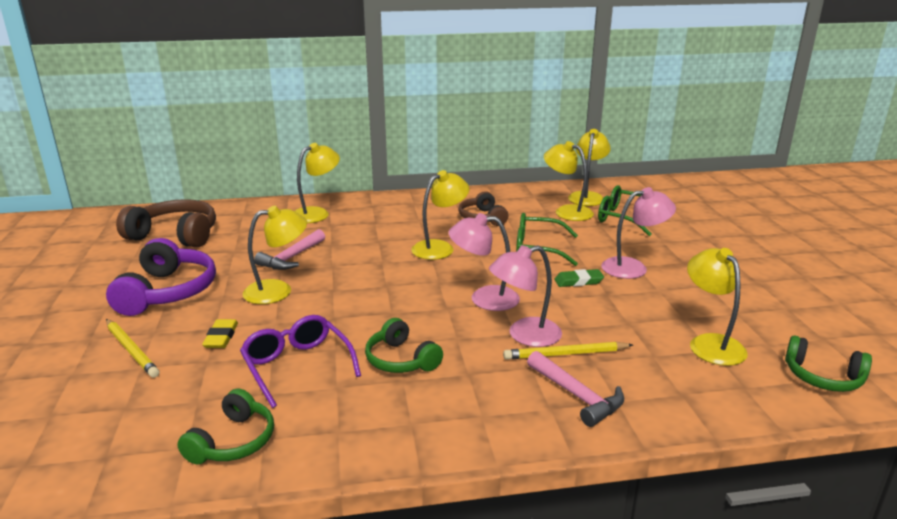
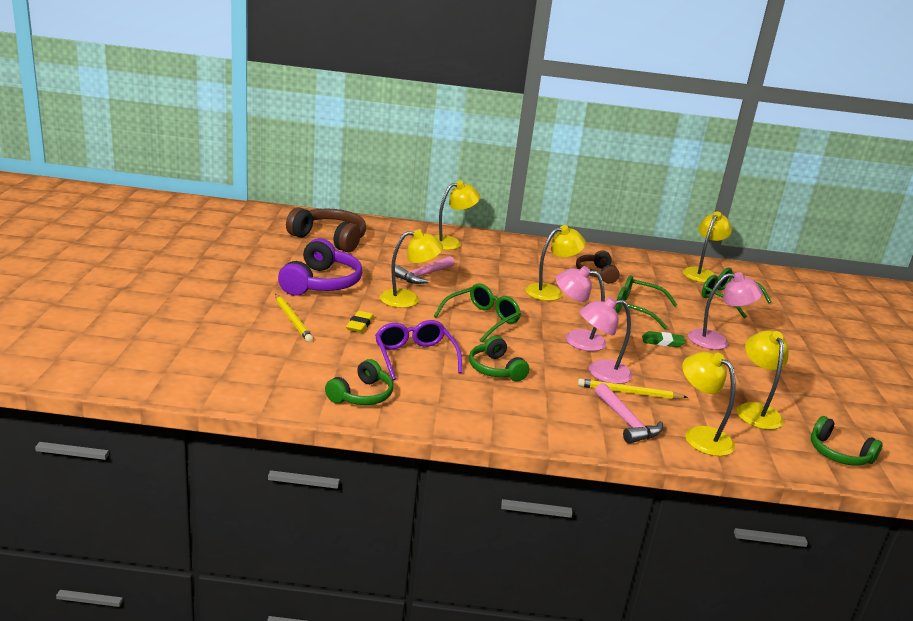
camera: 10 degrees right, 0 degrees up
(371, 298) = (482, 319): none -> green glasses
(567, 211) = (676, 283): yellow lamp -> yellow lamp (700, 436)

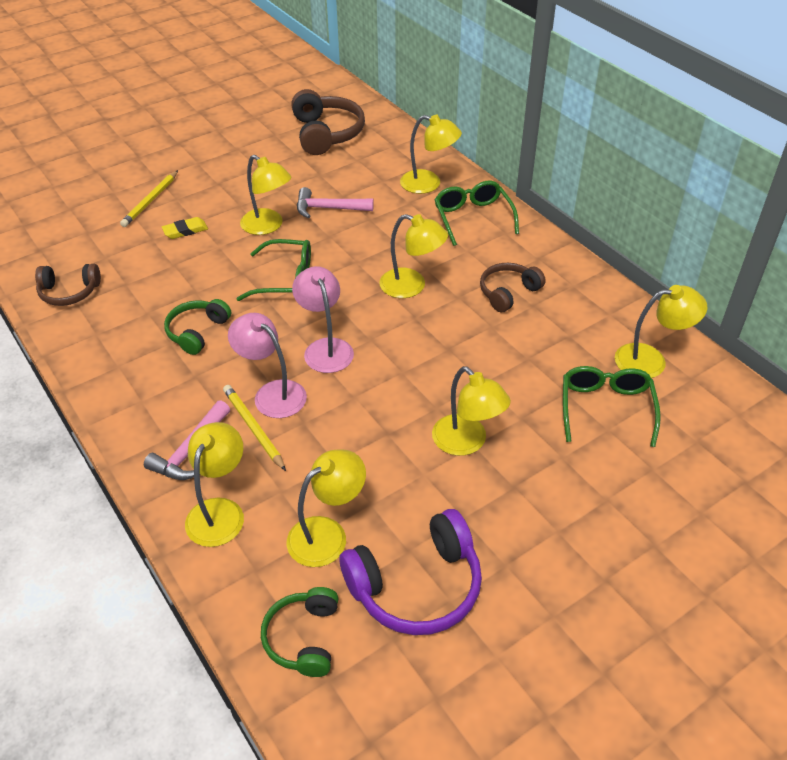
camera: 55 degrees right, 20 degrees up
(321, 283) = (234, 176): purple headphones -> purple headphones (416, 585)
(361, 395) = (69, 292): green headphones -> brown headphones
(414, 356) = (165, 282): purple glasses -> none
(636, 309) = (461, 355): green glasses -> green glasses (473, 218)
(662, 342) = (403, 405): green eraser -> none
(716, 341) = (467, 443): pink lamp -> yellow lamp

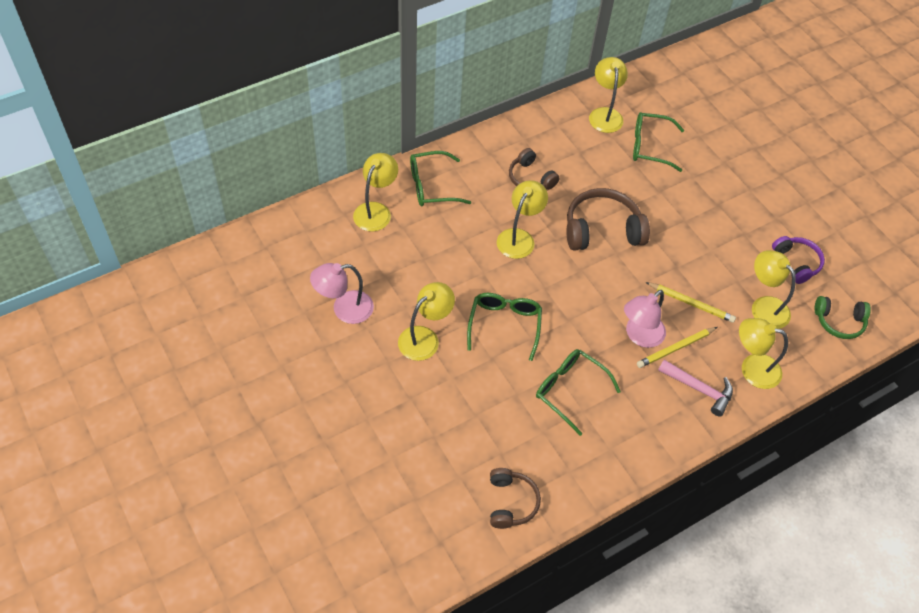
camera: 90 degrees left, 10 degrees up
(150, 201) = (367, 443): yellow pencil -> yellow pencil (691, 303)
(185, 231) = (424, 407): yellow eraser -> none
(197, 332) = (569, 390): green headphones -> green glasses
(325, 348) = (590, 300): pink lamp -> pink lamp (344, 309)
(326, 134) = (270, 285): brown headphones -> brown headphones (602, 230)
(328, 209) = (403, 289): pink hammer -> none
(416, 585) = (796, 263): purple headphones -> purple headphones, size x0.62
(467, 443) = (683, 224): yellow lamp -> none

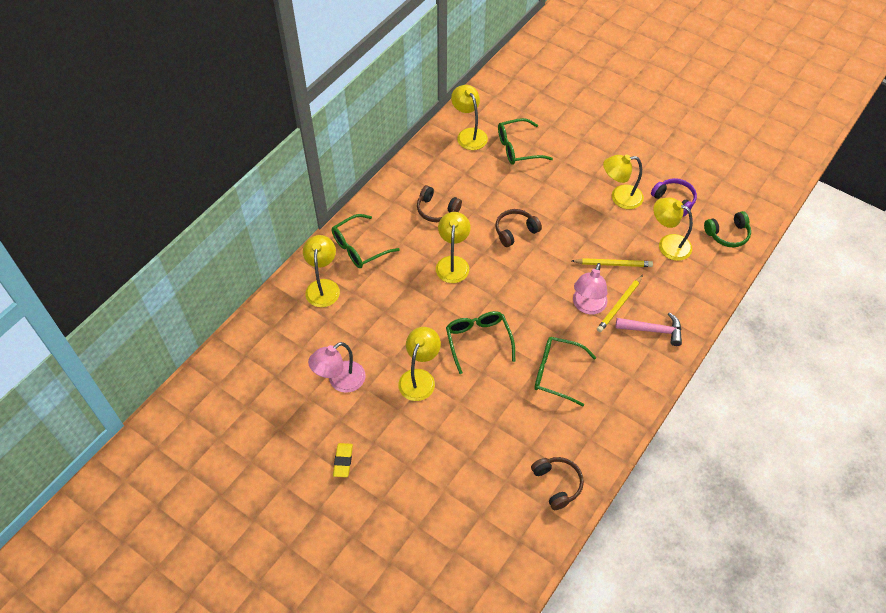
camera: 20 degrees left, 0 degrees up
(306, 387) = (343, 461): none -> yellow eraser
(602, 230) = (515, 231): brown headphones -> brown headphones, size x0.62
(752, 368) = (683, 297): yellow lamp -> yellow lamp (620, 197)

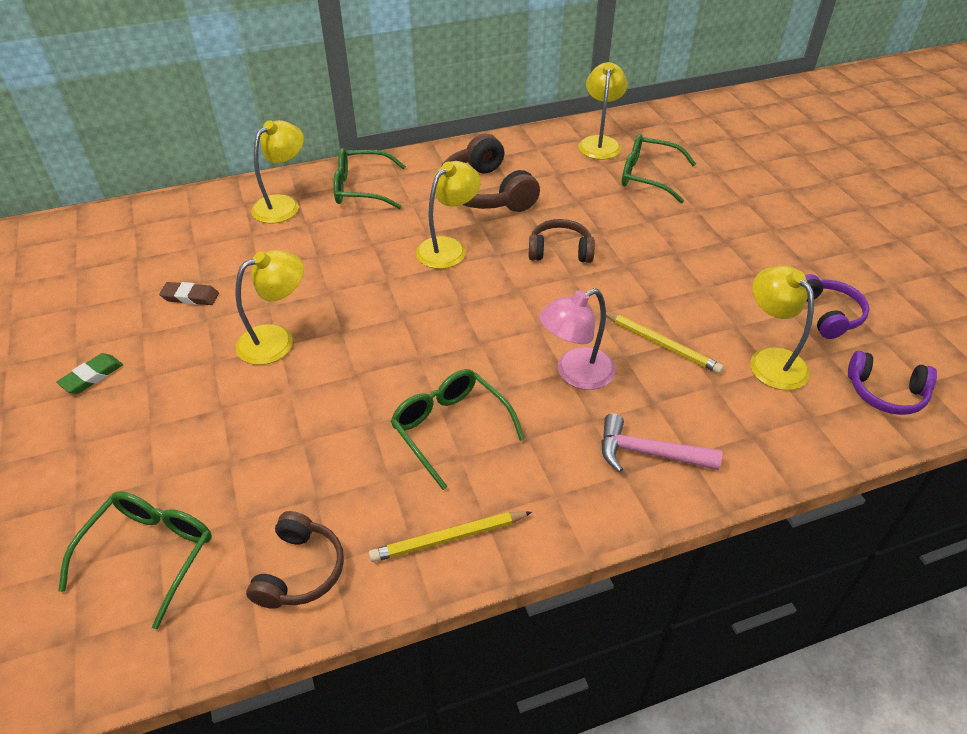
camera: 35 degrees right, 10 degrees down
(340, 381) = (190, 297): pink lamp -> brown eraser
(343, 461) = (92, 376): yellow eraser -> green eraser
(437, 210) = (486, 192): brown headphones -> brown headphones, size x1.62
(478, 340) = (390, 338): green glasses -> green glasses (150, 553)
(619, 305) = (624, 396): yellow pencil -> yellow pencil (449, 538)
(620, 197) = (743, 277): yellow lamp -> none
(653, 330) = (648, 453): pink hammer -> pink hammer turned 150 degrees clockwise
(727, 234) = (885, 393): green headphones -> purple headphones

